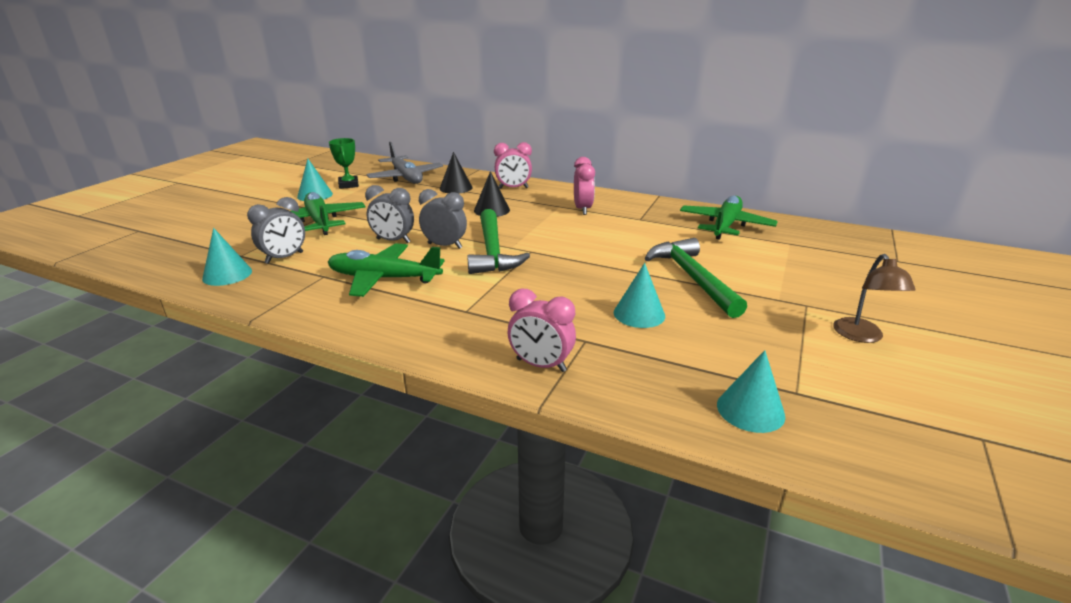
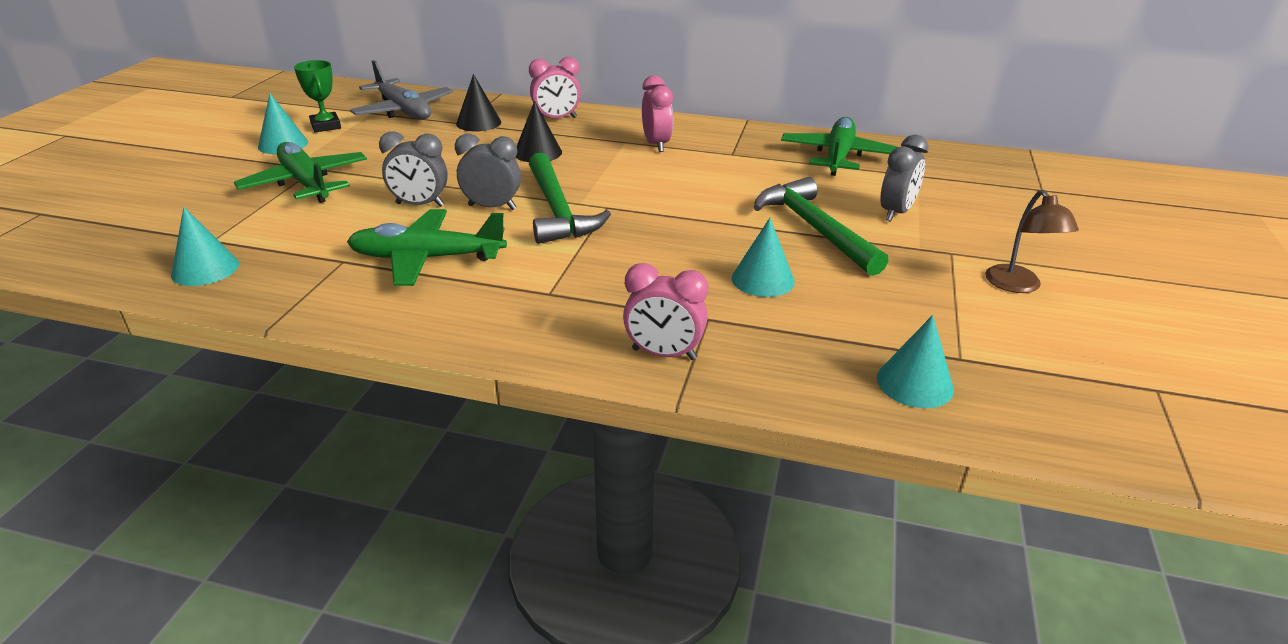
camera: 10 degrees left, 5 degrees up
(284, 258) = (277, 239): grey clock -> grey clock (896, 213)

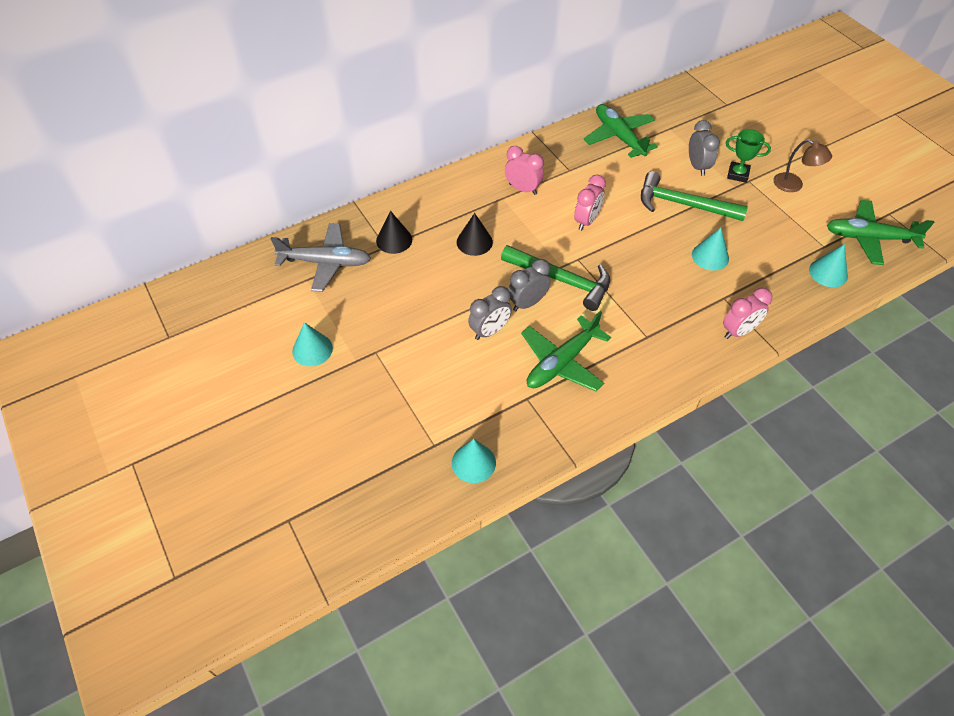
camera: 45 degrees left, 20 degrees up
(306, 183) = (396, 367): green plane -> green plane (869, 238)
(326, 126) = (304, 313): green trophy -> green trophy (738, 174)
(556, 119) = (433, 203): pink clock -> pink clock (586, 221)

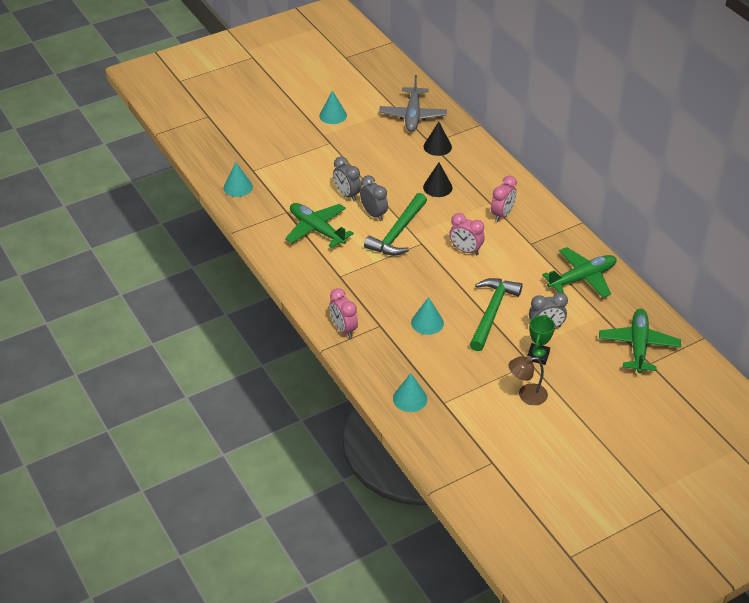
camera: 90 degrees right, 10 degrees down
(794, 185) = (526, 395): brown lamp -> brown lamp turned 45 degrees clockwise
(869, 238) = (456, 438): green plane -> green plane (638, 345)

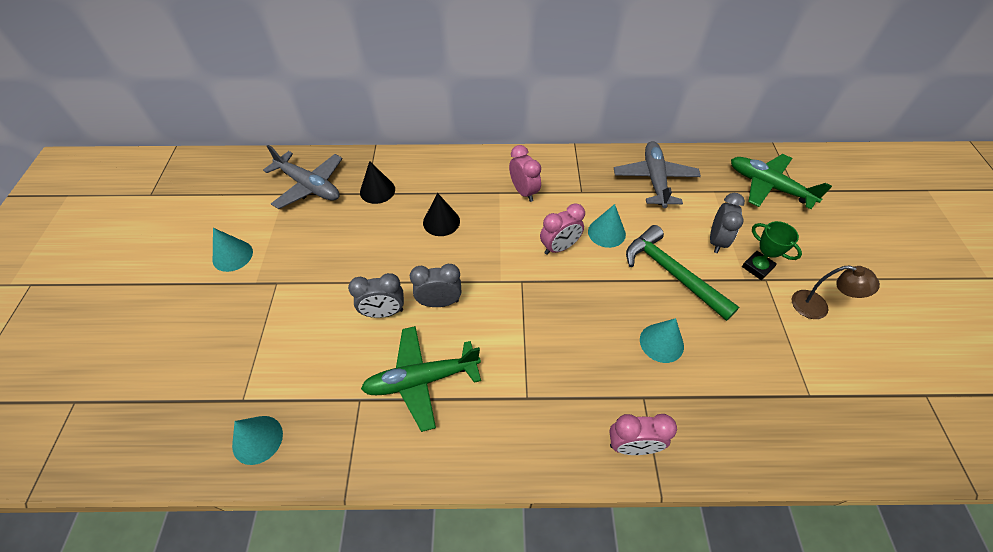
camera: 60 degrees left, 10 degrees up
(397, 233) = (489, 295): green hammer -> none
(410, 398) = (793, 431): turquoise cone -> turquoise cone (606, 232)
(526, 395) = (817, 307): brown lamp -> brown lamp turned 90 degrees counterclockwise
(582, 278) = (654, 179): green plane -> grey plane

